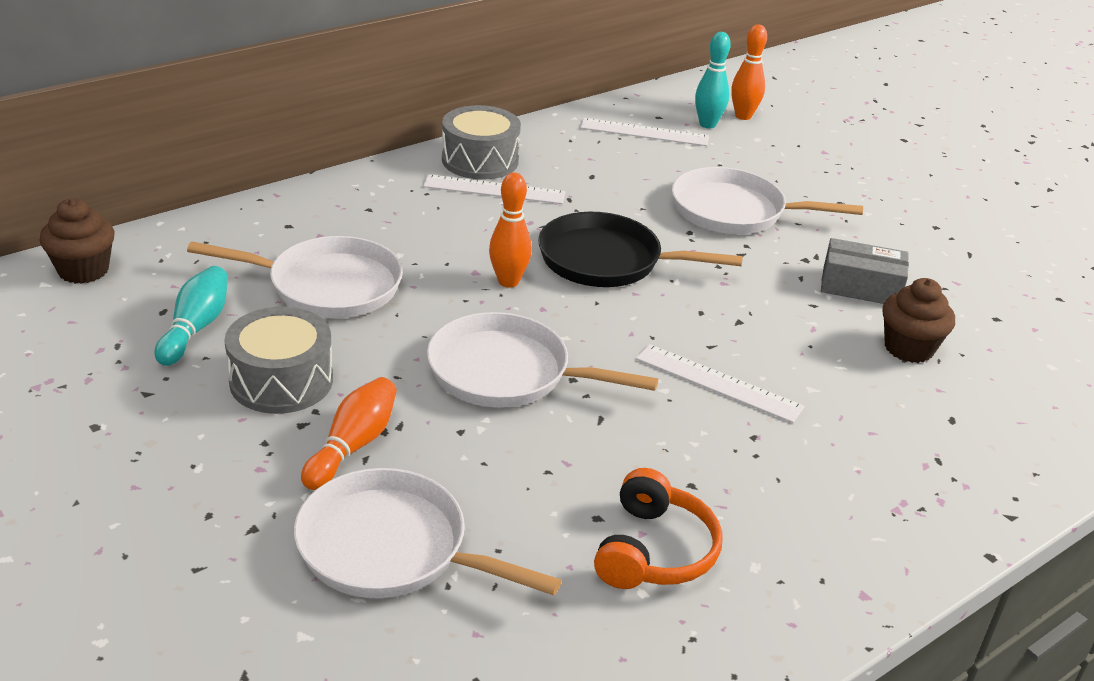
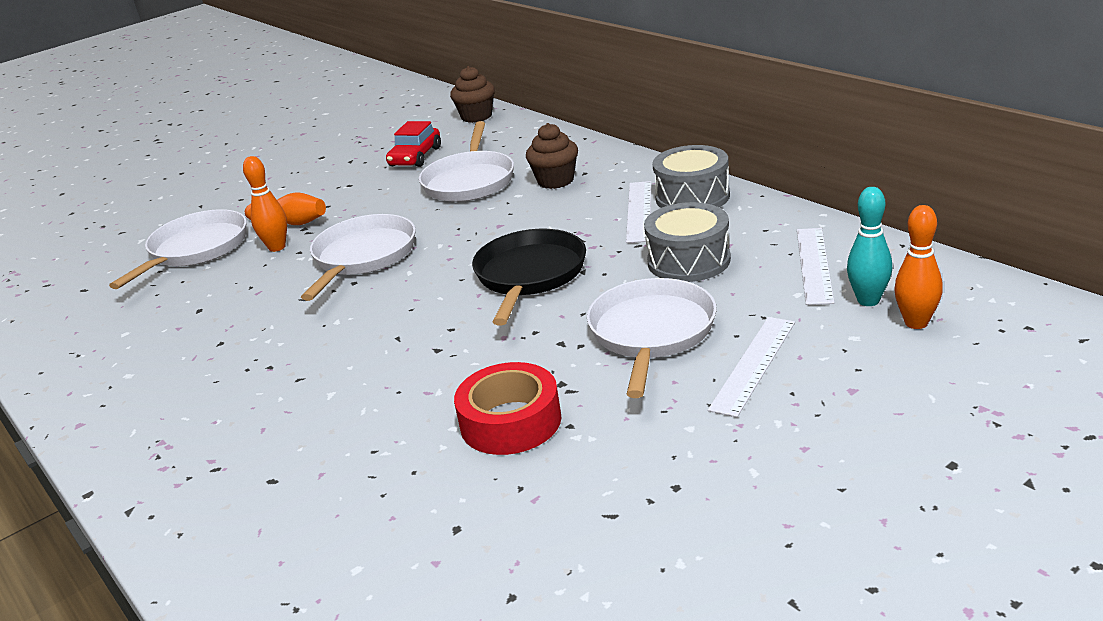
camera: 95 degrees right, 5 degrees down
(195, 328) = (415, 157): turquoise bowling pin -> red car
(281, 381) = (359, 190): grey drum -> grey drum (688, 261)
(508, 281) = (487, 239): orange bowling pin -> orange bowling pin (277, 247)
(654, 551) = (159, 333): orange headphones -> none
(718, 382) = (343, 345): white ruler -> white ruler (754, 365)
(860, 286) = (510, 421): grey box -> red tape
(908, 348) = (393, 454): brown cupcake -> brown cupcake (555, 181)

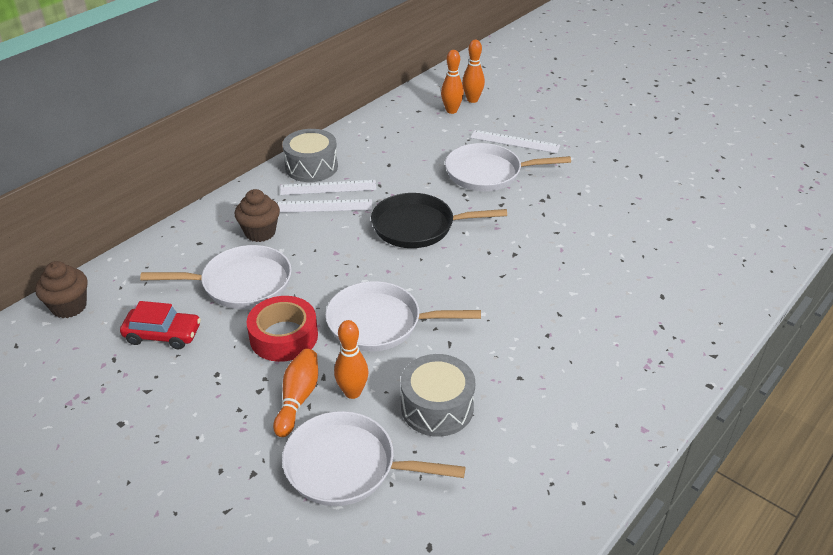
camera: 105 degrees left, 10 degrees up
(510, 421) = (581, 213): red tape -> red tape (284, 336)
(688, 261) = (403, 164): grey drum -> grey drum (437, 407)
(814, 265) = (412, 124): white ruler -> white ruler (322, 206)
(868, 300) = (451, 110): turquoise bowling pin -> orange bowling pin

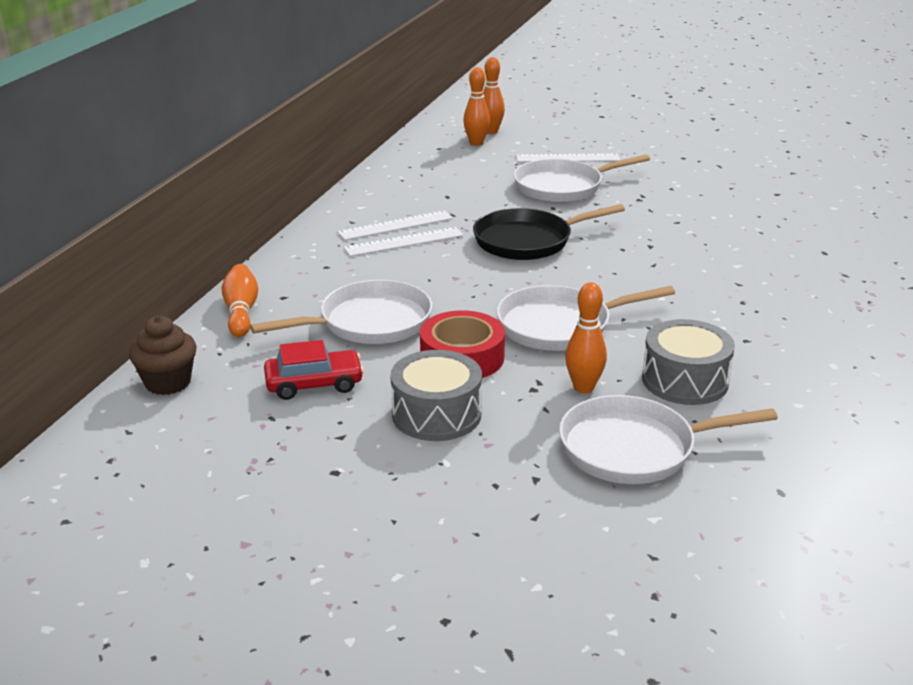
camera: 20 degrees left, 10 degrees down
(260, 232) = (350, 276): brown cupcake -> none
(298, 398) = (527, 405): orange bowling pin -> orange bowling pin (241, 312)
(311, 167) = (359, 211): grey drum -> grey drum (436, 414)

